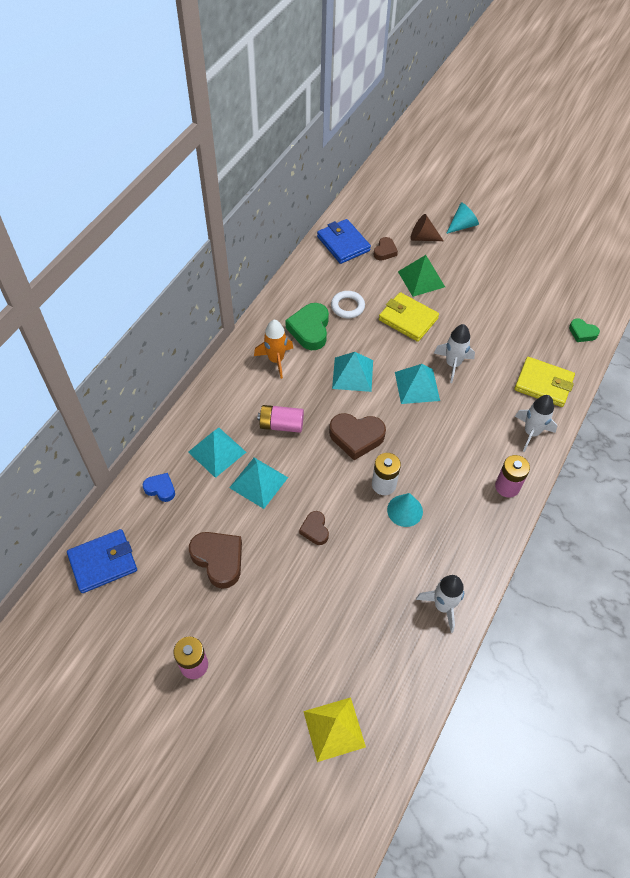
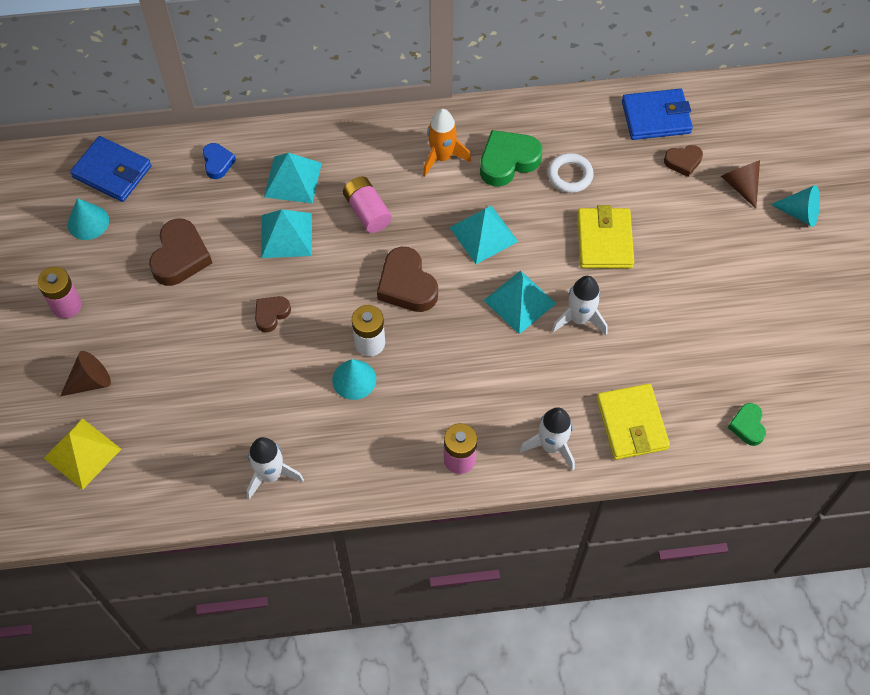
camera: 55 degrees right, 5 degrees up
(132, 606) = (88, 222): none -> turquoise cone
(275, 686) = (90, 381): none -> brown cone
(343, 244) = (656, 117): blue wallet -> blue wallet turned 60 degrees clockwise
(421, 279) = (675, 220): green pyramid -> none

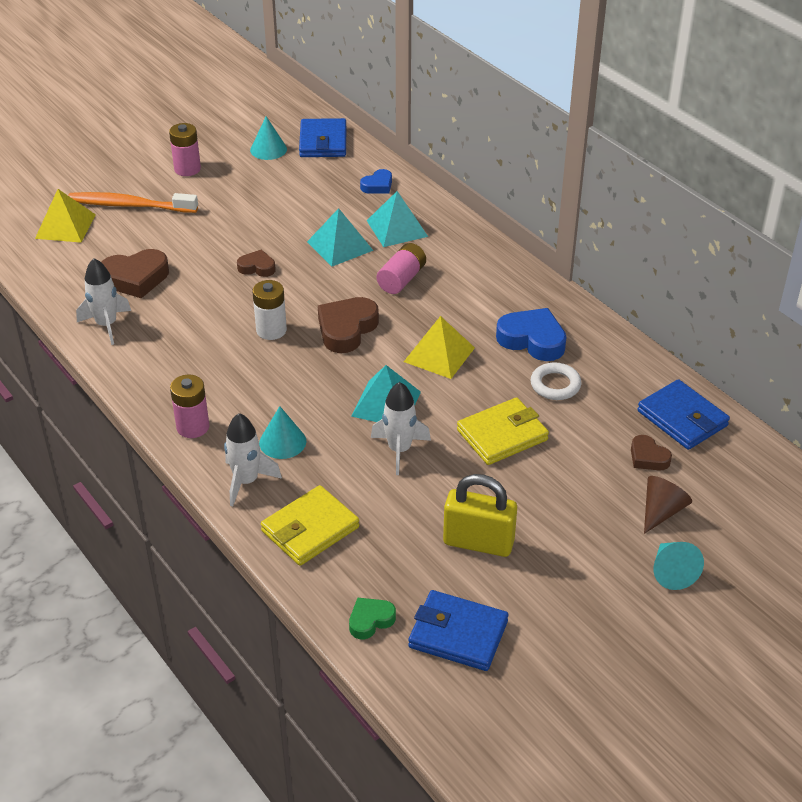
camera: 60 degrees right, 20 degrees down
(90, 381) = (129, 205): brown cone -> orange toothbrush
(180, 257) = (274, 202): brown heart -> brown heart (135, 278)
(354, 379) = (229, 335): turquoise cone -> turquoise cone (282, 442)
(442, 157) = (498, 299): orange rocket -> none
(483, 234) = (439, 354): turquoise pyramid -> yellow pyramid
(507, 161) = (532, 340): green heart -> blue heart
(708, 316) = (478, 542): none -> yellow padlock
(789, 375) = (458, 634): none -> blue wallet

